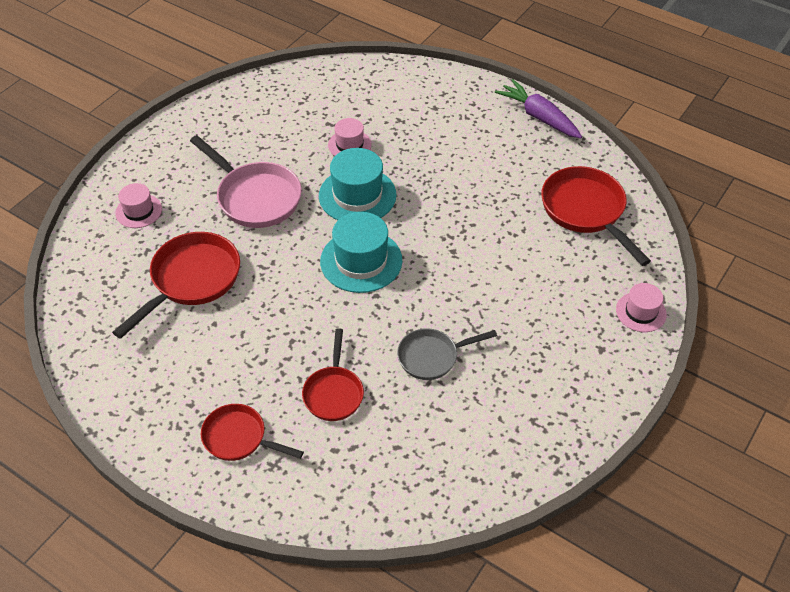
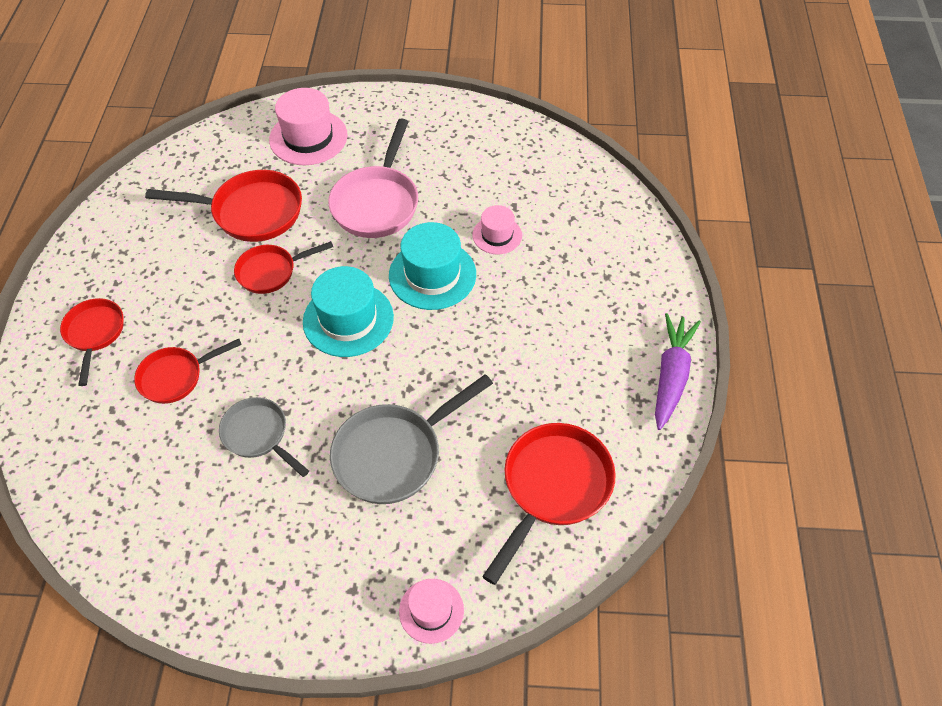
camera: 60 degrees right, 5 degrees up
(139, 211) = (308, 137): pink hat -> pink hat, size x1.71
(271, 290) = (271, 271): none -> red pan
(504, 282) = (394, 454): none -> grey pan

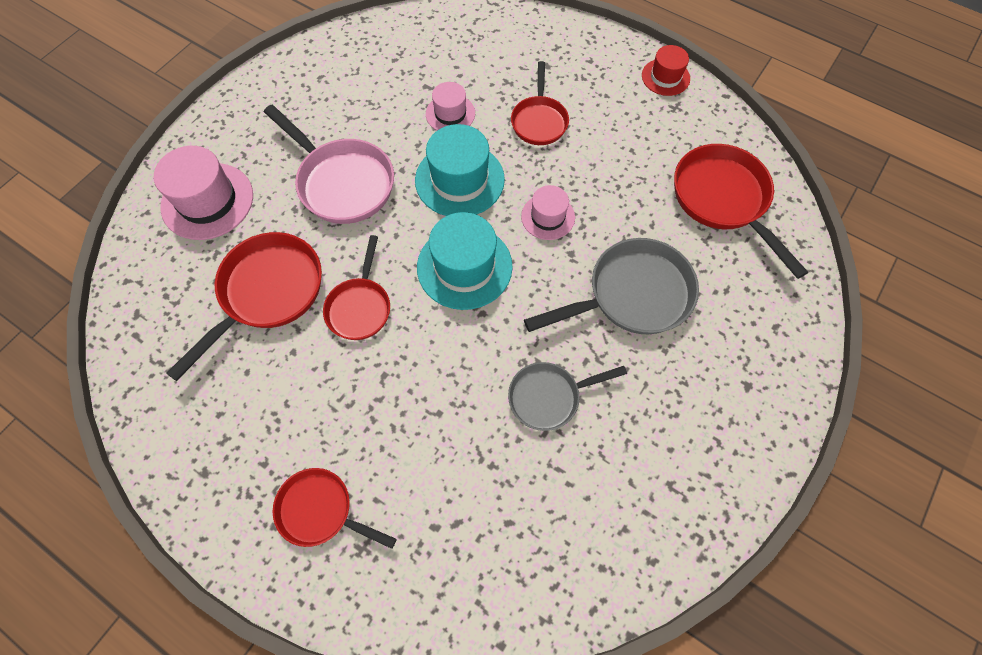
camera: 60 degrees left, 10 degrees up
(176, 377) = (433, 447): red pan -> red pan (539, 121)
(394, 454) = (632, 295): grey pan -> grey pan turned 105 degrees counterclockwise
(431, 610) = (792, 335): pink hat -> pink hat (548, 217)
(671, 375) = (665, 77): purple carrot -> red hat

